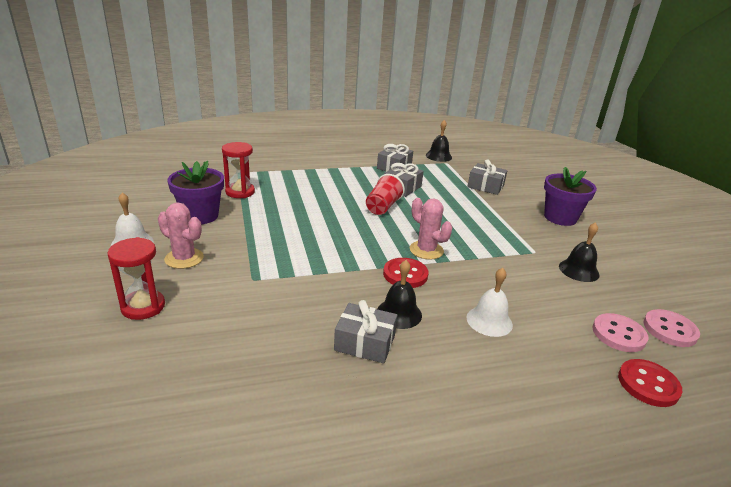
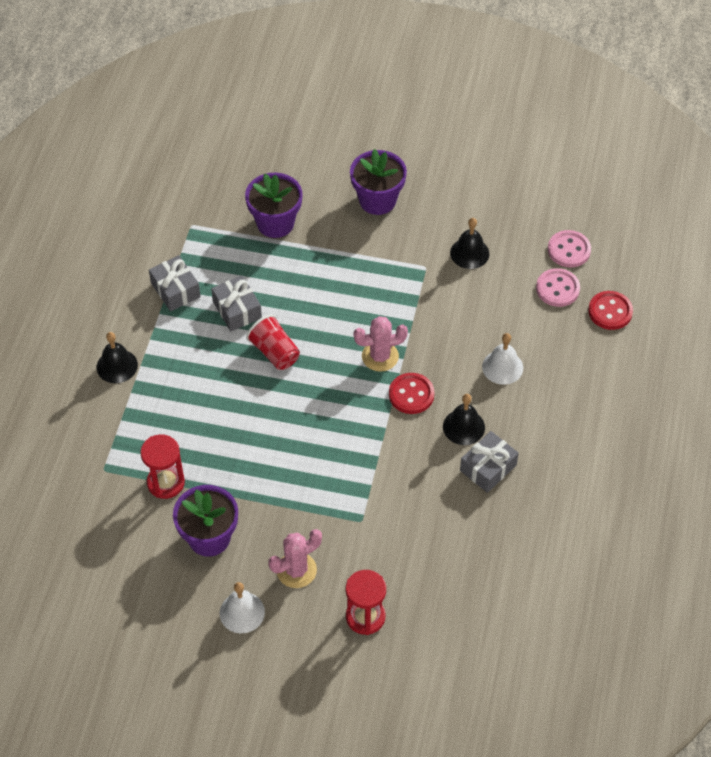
camera: 60 degrees left, 25 degrees up
(438, 156) = (167, 223): black bell -> black bell (117, 366)
(485, 186) = (275, 223): grey gift -> purple flower pot

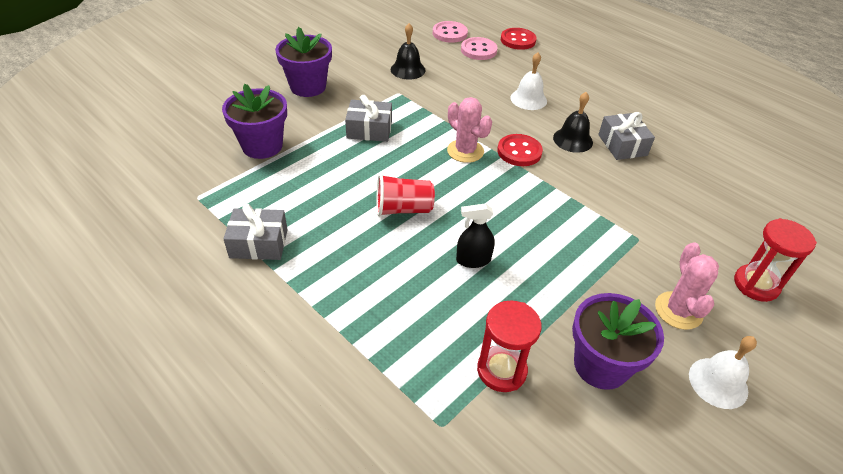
camera: 60 degrees left, 10 degrees down
(117, 366) = (305, 339): black bell -> none
(237, 310) = (330, 212): grey gift -> grey gift (369, 130)
(253, 422) = (473, 260): none -> black spray bottle
(380, 356) = (465, 151): pink cactus -> pink cactus turned 60 degrees counterclockwise

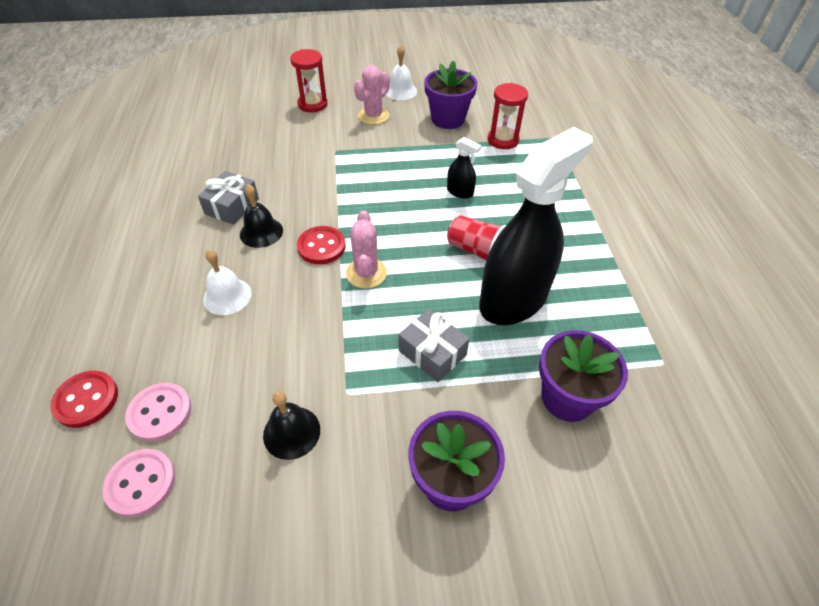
camera: 140 degrees left, 5 degrees up
(259, 243) = (617, 283): grey gift -> none
(340, 186) = (513, 299): none -> black spray bottle

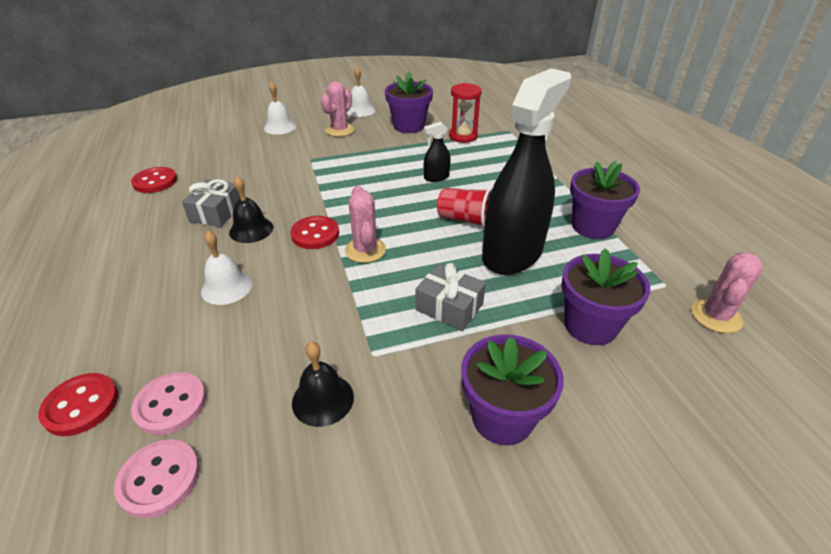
camera: 10 degrees left, 10 degrees down
(180, 160) = (155, 182): none -> red button
(312, 104) = (280, 127): red hourglass -> white bell
(460, 192) = (436, 177): black spray bottle -> black spray bottle turned 135 degrees clockwise
(609, 279) = (593, 226): none -> purple flower pot
(703, 409) = (716, 316): none -> pink cactus

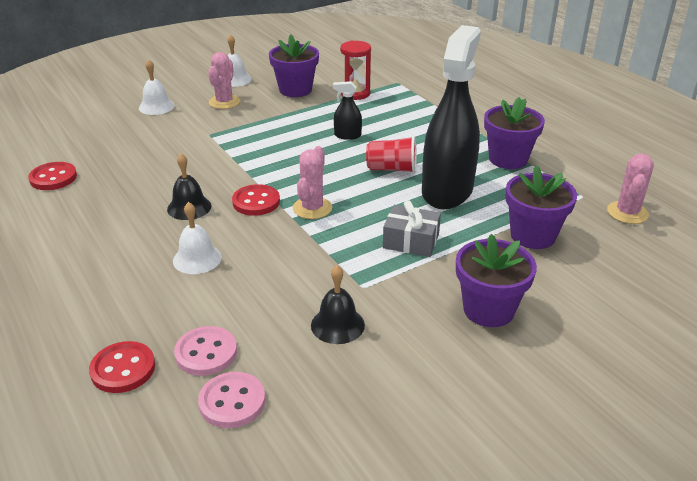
camera: 15 degrees left, 5 degrees down
(216, 212) = (142, 197): grey gift -> none
(365, 250) = (312, 208): pink cactus -> pink cactus turned 45 degrees clockwise
(436, 177) = (347, 135): black spray bottle -> black spray bottle turned 45 degrees clockwise

